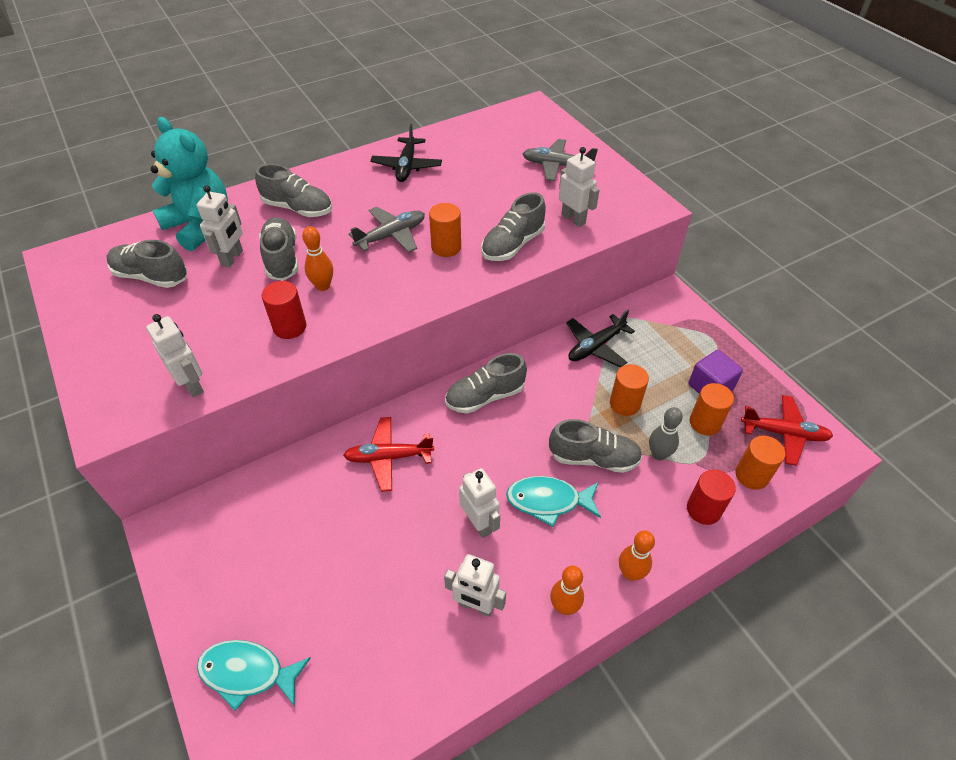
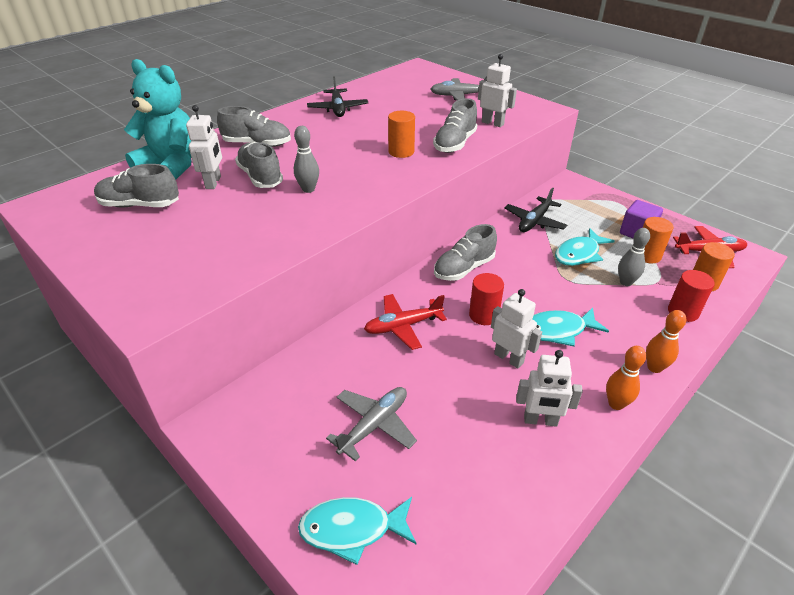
camera: 15 degrees left, 10 degrees down
(192, 385) = (220, 273): white robot -> none
(290, 327) = (293, 220): red cylinder -> red cylinder (483, 315)
(323, 286) = (308, 189): orange bowling pin -> grey bowling pin
(391, 236) = (350, 151): grey plane -> grey plane (374, 425)
(593, 458) = (576, 294): grey shoe -> none
(624, 404) = (579, 254): orange cylinder -> turquoise fish

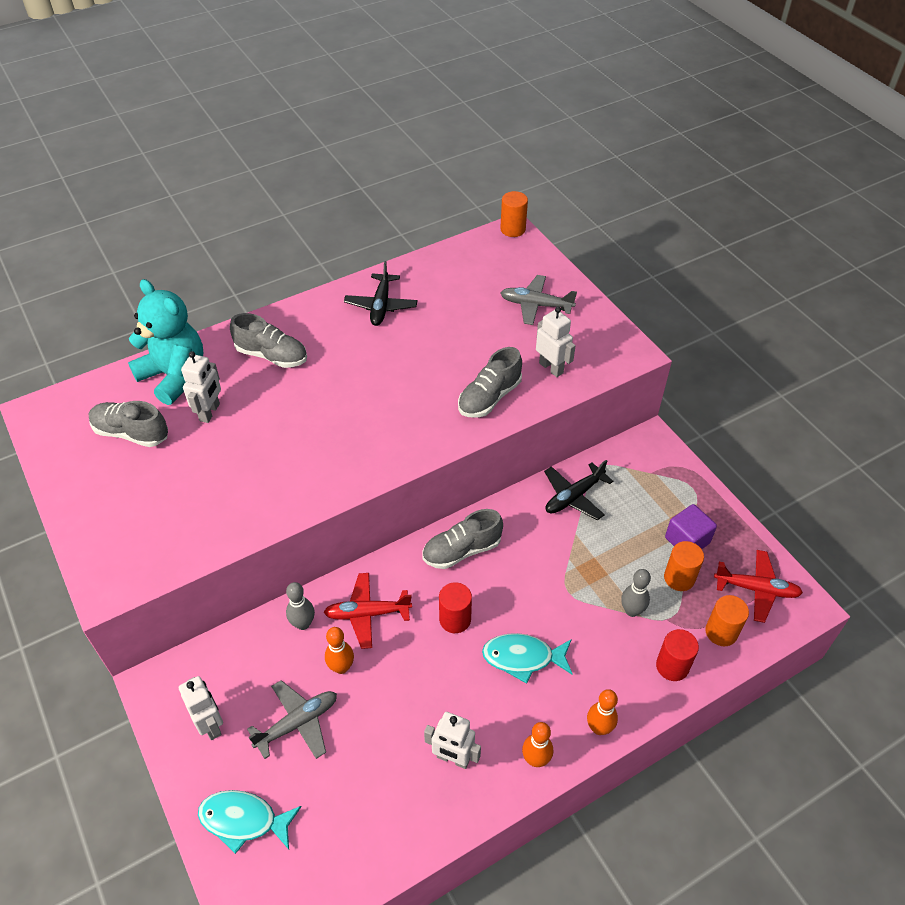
camera: 15 degrees right, 10 degrees up
(260, 177) = (259, 413): grey shoe -> none
(308, 189) = (302, 443): grey bowling pin -> grey bowling pin (303, 624)
(397, 371) = (341, 667): none -> orange bowling pin
(401, 152) = (423, 400): orange cylinder -> orange cylinder (513, 229)
(509, 358) = (456, 679): white robot -> white robot (211, 724)
(579, 254) = (600, 558): turquoise fish -> none

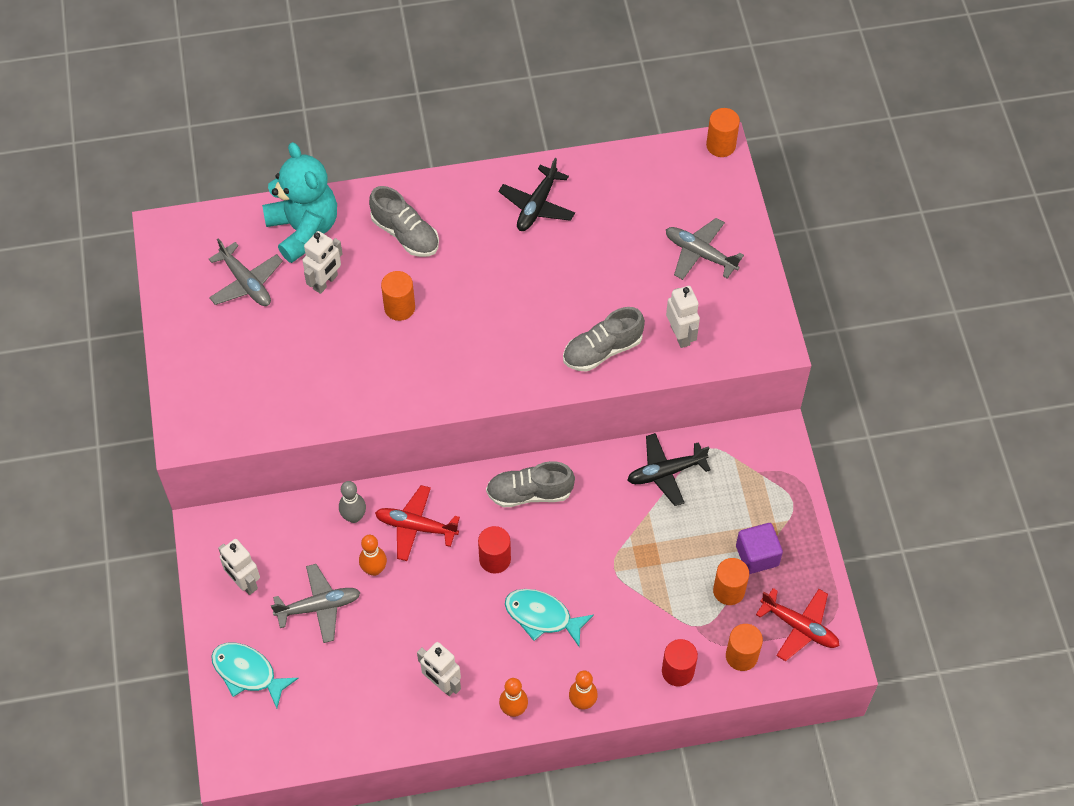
camera: 20 degrees right, 10 degrees up
(131, 433) = (246, 283): grey shoe -> grey plane
(211, 724) = (244, 582): white robot -> white robot turned 150 degrees clockwise
(288, 414) = (399, 308): none -> orange cylinder
(632, 611) = (666, 607): grey bowling pin -> none

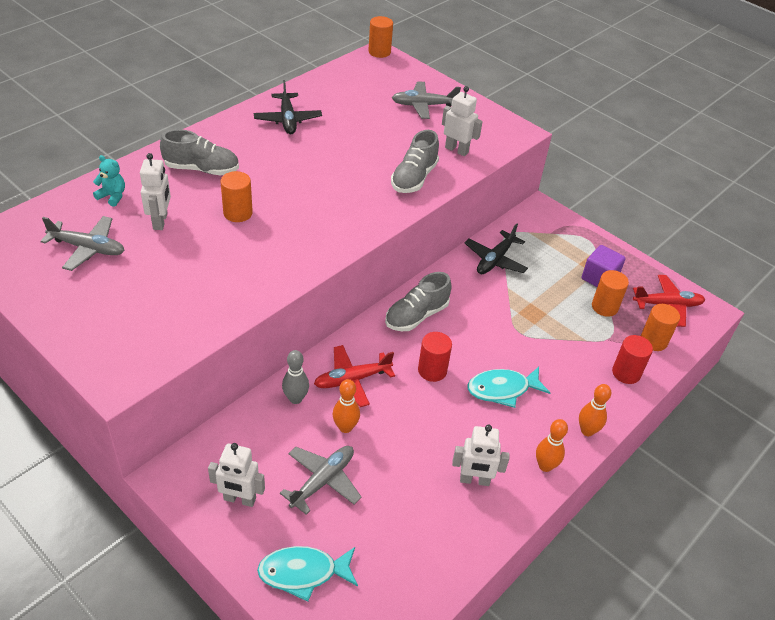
camera: 40 degrees left, 15 degrees down
(304, 229) = (112, 196): turquoise teddy bear -> turquoise teddy bear, size x0.43

